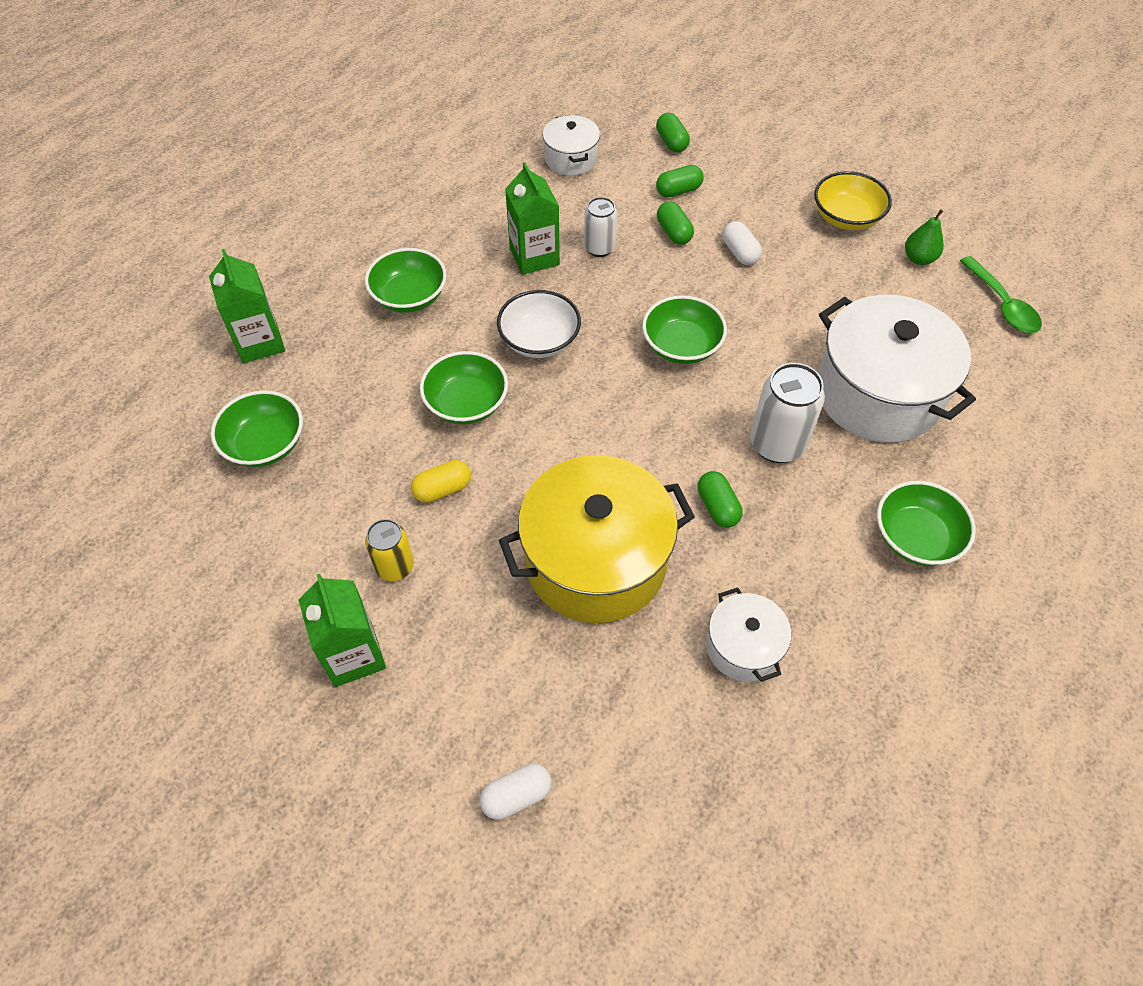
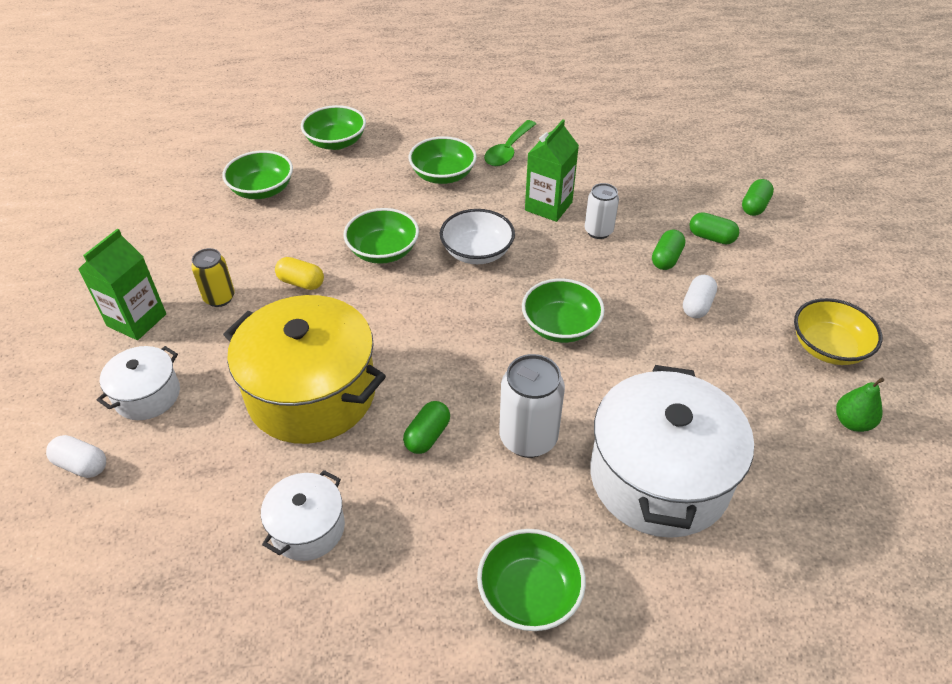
camera: 50 degrees right, 10 degrees down
(260, 342) = (336, 142): green carton -> green bowl
(571, 158) = (662, 170): white pot -> white pot (147, 395)
(1002, 304) = (884, 516): green spoon -> green spoon (508, 150)

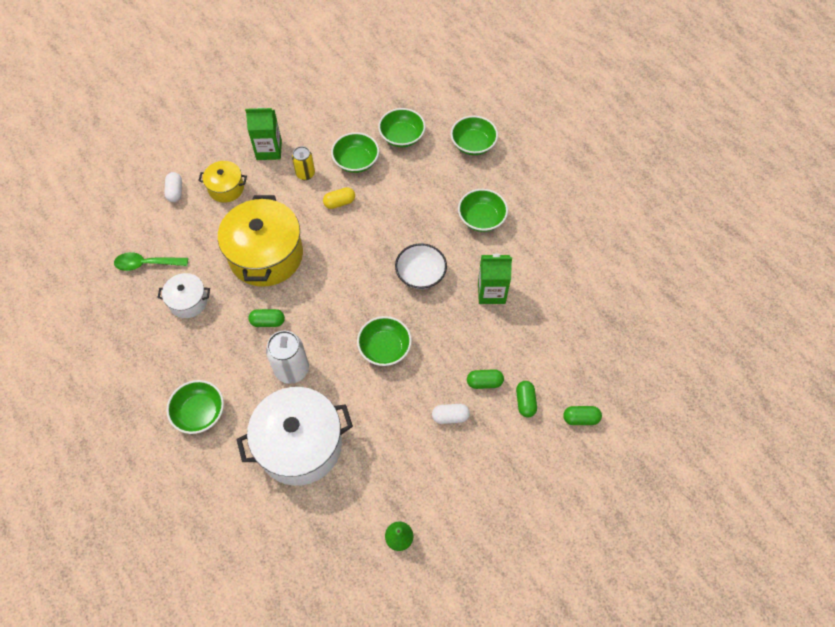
camera: 60 degrees right, 15 degrees up
(147, 395) = (226, 188): white pot -> yellow pot
(301, 282) = (339, 202): yellow capsule -> yellow capsule turned 75 degrees clockwise
(383, 251) = (390, 226): green bowl -> green bowl (356, 161)
(508, 150) = (535, 241): green spoon -> green spoon (146, 264)
(598, 231) = (485, 332): white can -> none
(828, 347) = (458, 507): yellow bowl -> none

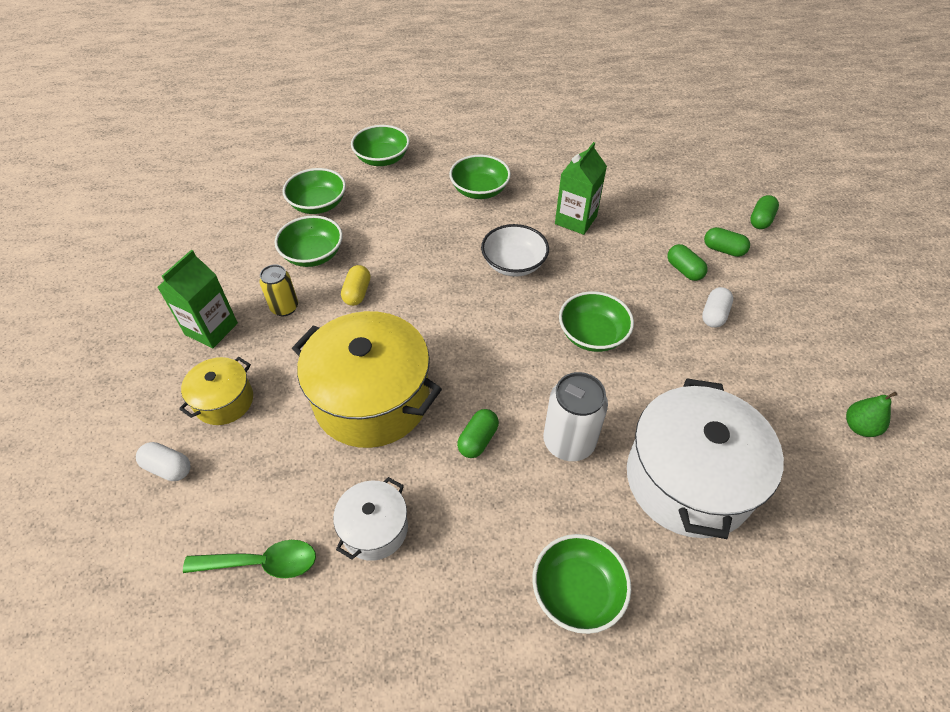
camera: 60 degrees left, 10 degrees down
(146, 264) = (261, 563): green spoon -> green spoon turned 120 degrees counterclockwise
(484, 382) = (684, 270): green capsule -> green capsule turned 60 degrees counterclockwise

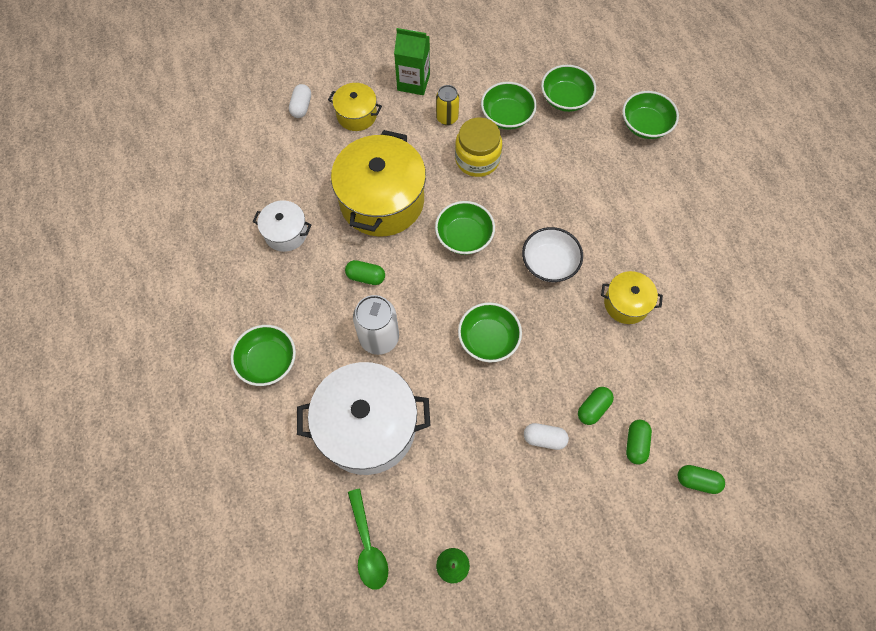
camera: 75 degrees right, 15 degrees up
(261, 563) = (252, 180): green spoon -> green spoon (368, 545)
(357, 293) = (477, 159): yellow capsule -> yellow jar
(479, 190) = (635, 214): green bowl -> green bowl (464, 236)
(575, 220) = (626, 303): green carton -> yellow pot

